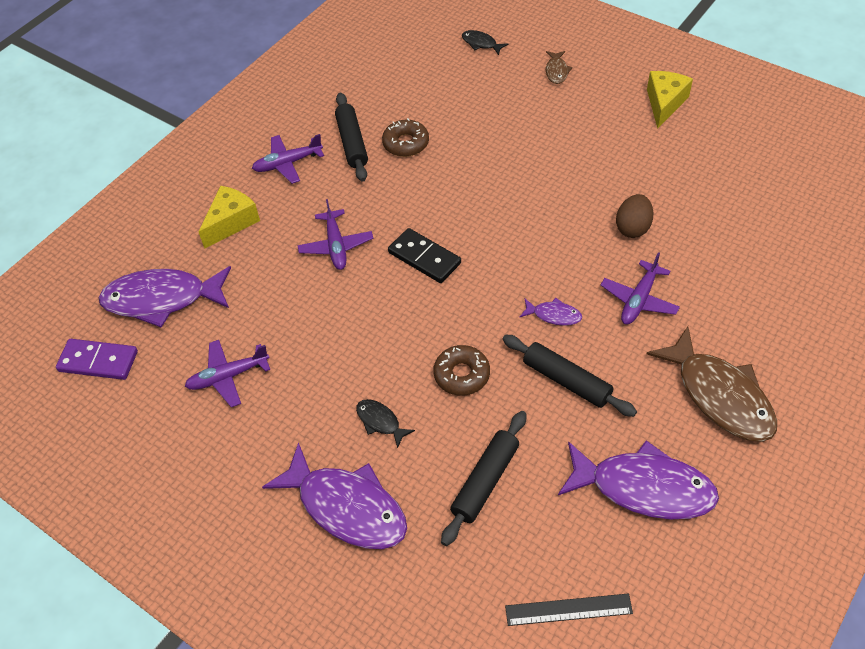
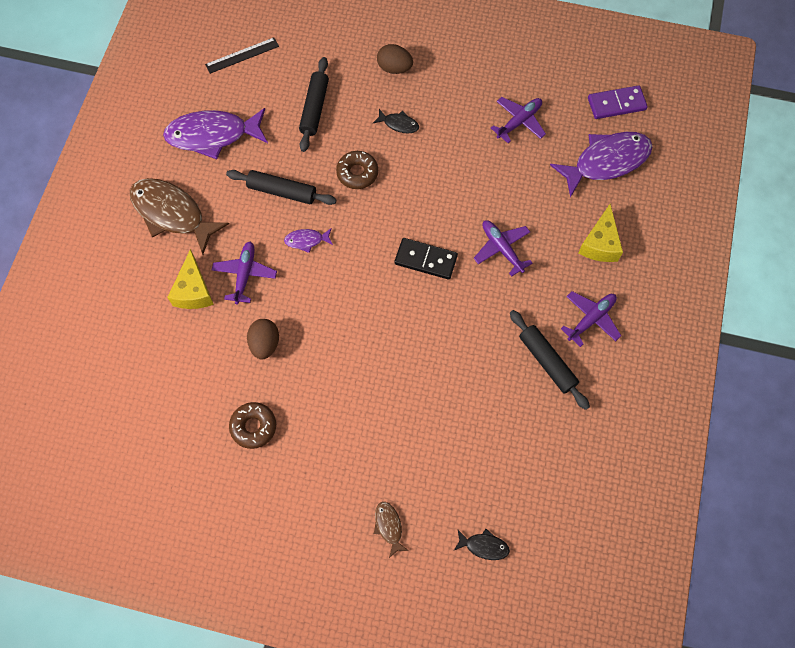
camera: 155 degrees right, 15 degrees up
(347, 507) = (394, 68): purple fish -> brown egg
(406, 143) = (497, 377): brown donut -> brown donut (253, 427)
(664, 103) = (267, 512): yellow cheese -> yellow cheese (193, 291)

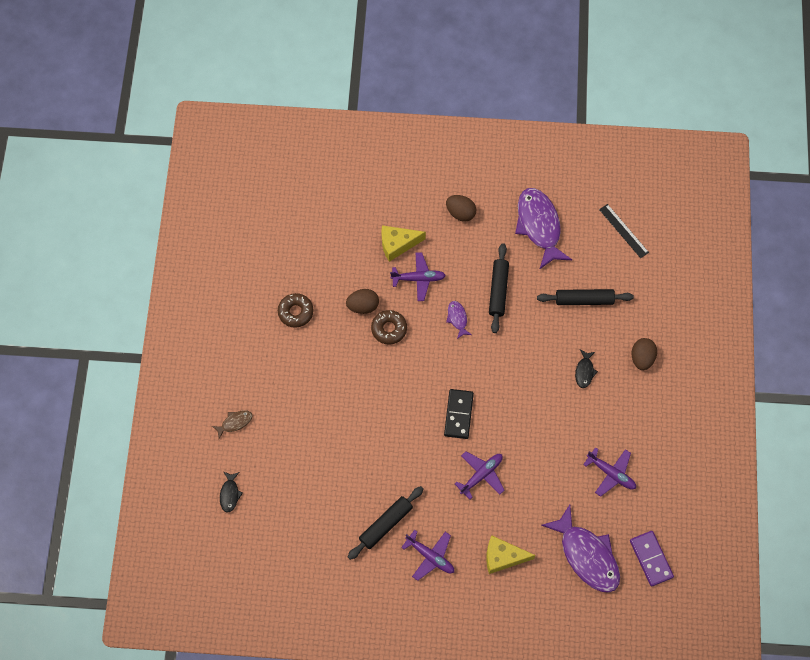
camera: 80 degrees right, 0 degrees up
(172, 214) = (460, 213): brown fish -> brown egg
(357, 173) = (528, 346): brown donut -> brown donut (389, 329)

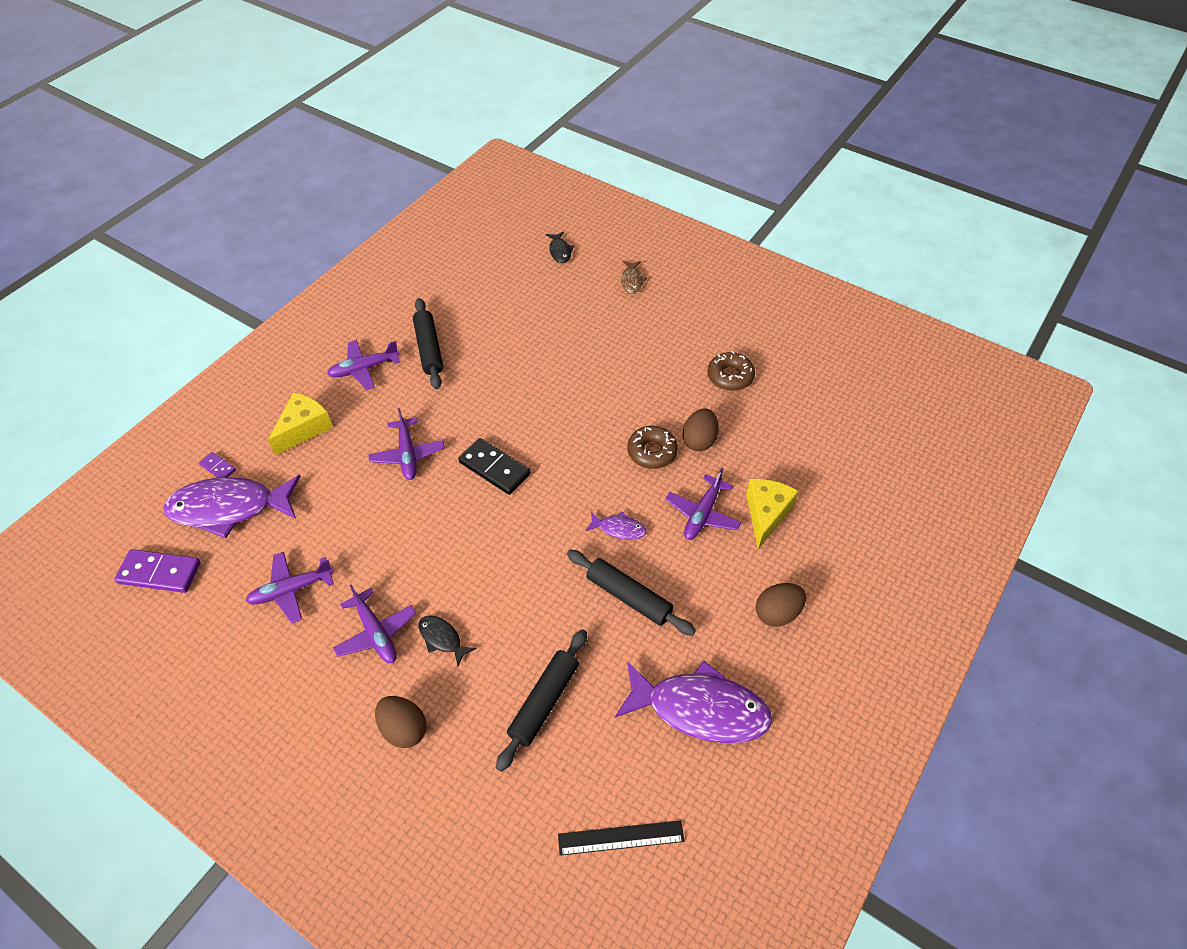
camera: 120 degrees right, 15 degrees down
(230, 494) = (560, 251): black fish -> black fish turned 135 degrees counterclockwise
(565, 588) = (218, 467): none -> purple domino
(604, 408) = (376, 633): none -> purple plane

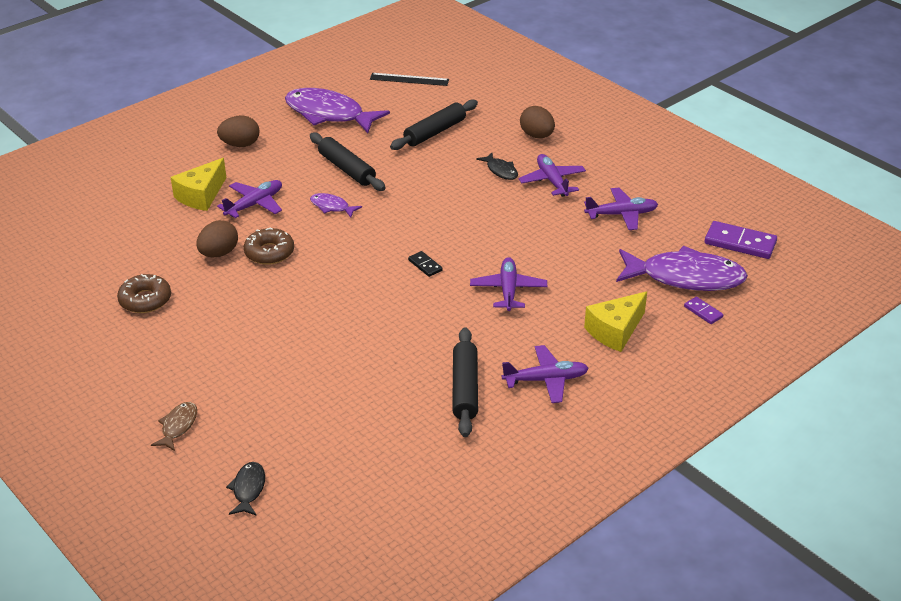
camera: 165 degrees left, 15 degrees down
(494, 468) = (425, 265): black domino -> black domino, size x0.52

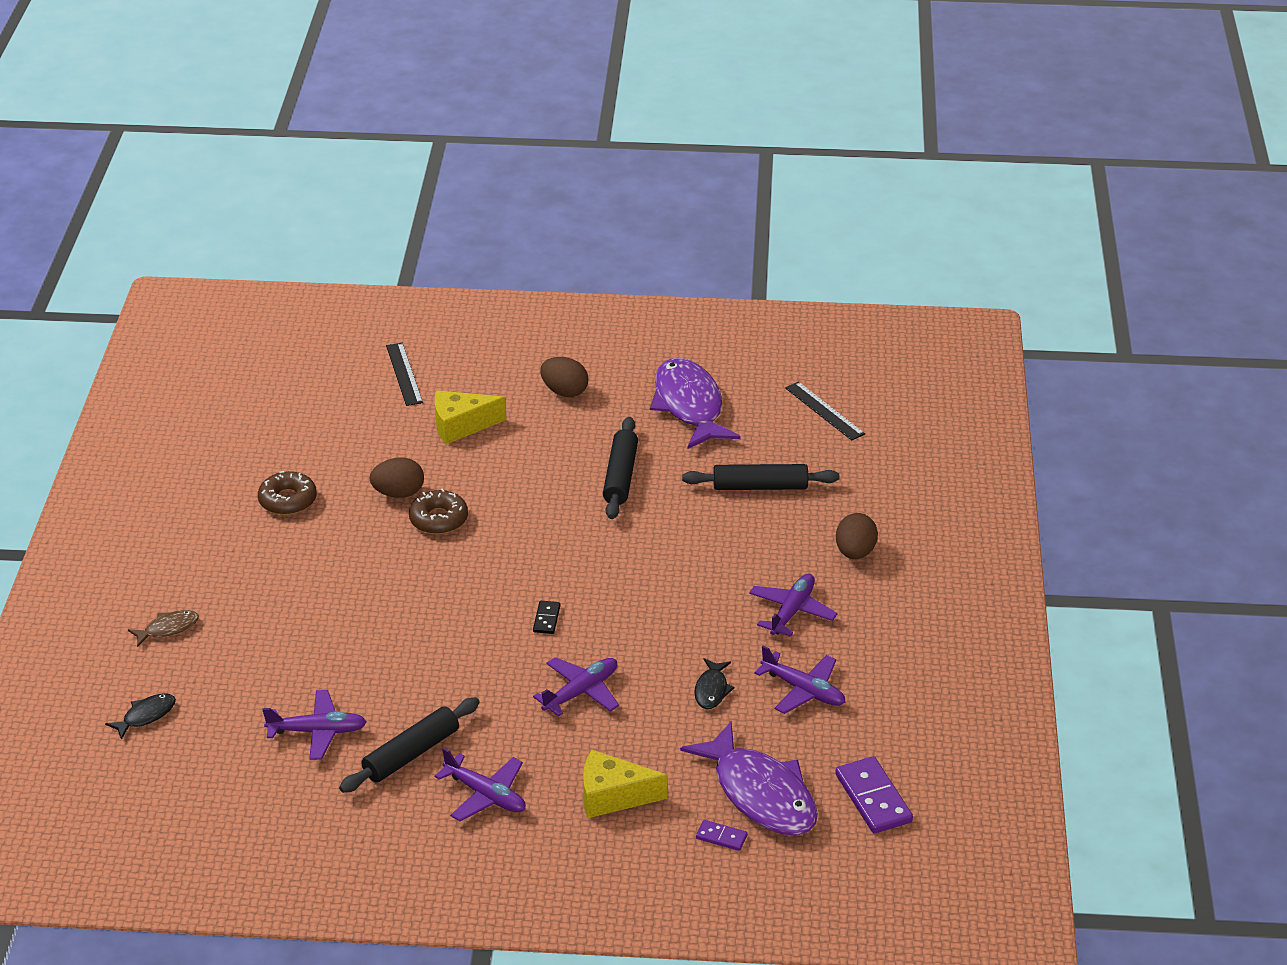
camera: 45 degrees right, 0 degrees up
(115, 188) = (404, 374): none -> black ruler
(254, 204) = (492, 463): purple plane -> purple plane (318, 731)
(332, 207) = (552, 507): purple fish -> none
(500, 171) = (759, 568): black fish -> black fish (712, 690)
(703, 312) = (721, 837): purple domino -> purple domino turned 75 degrees counterclockwise

